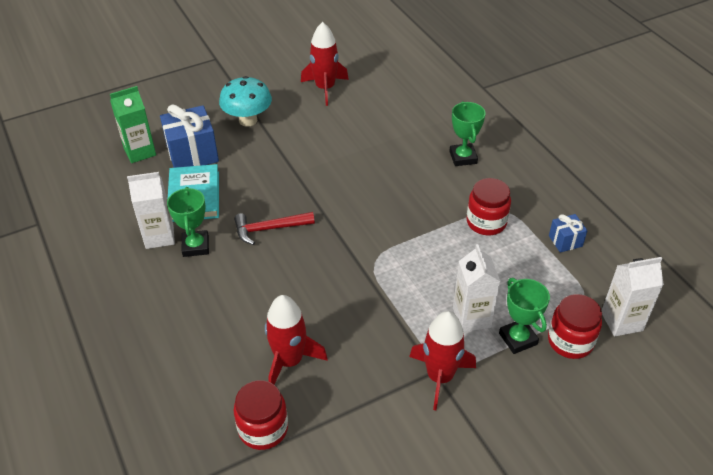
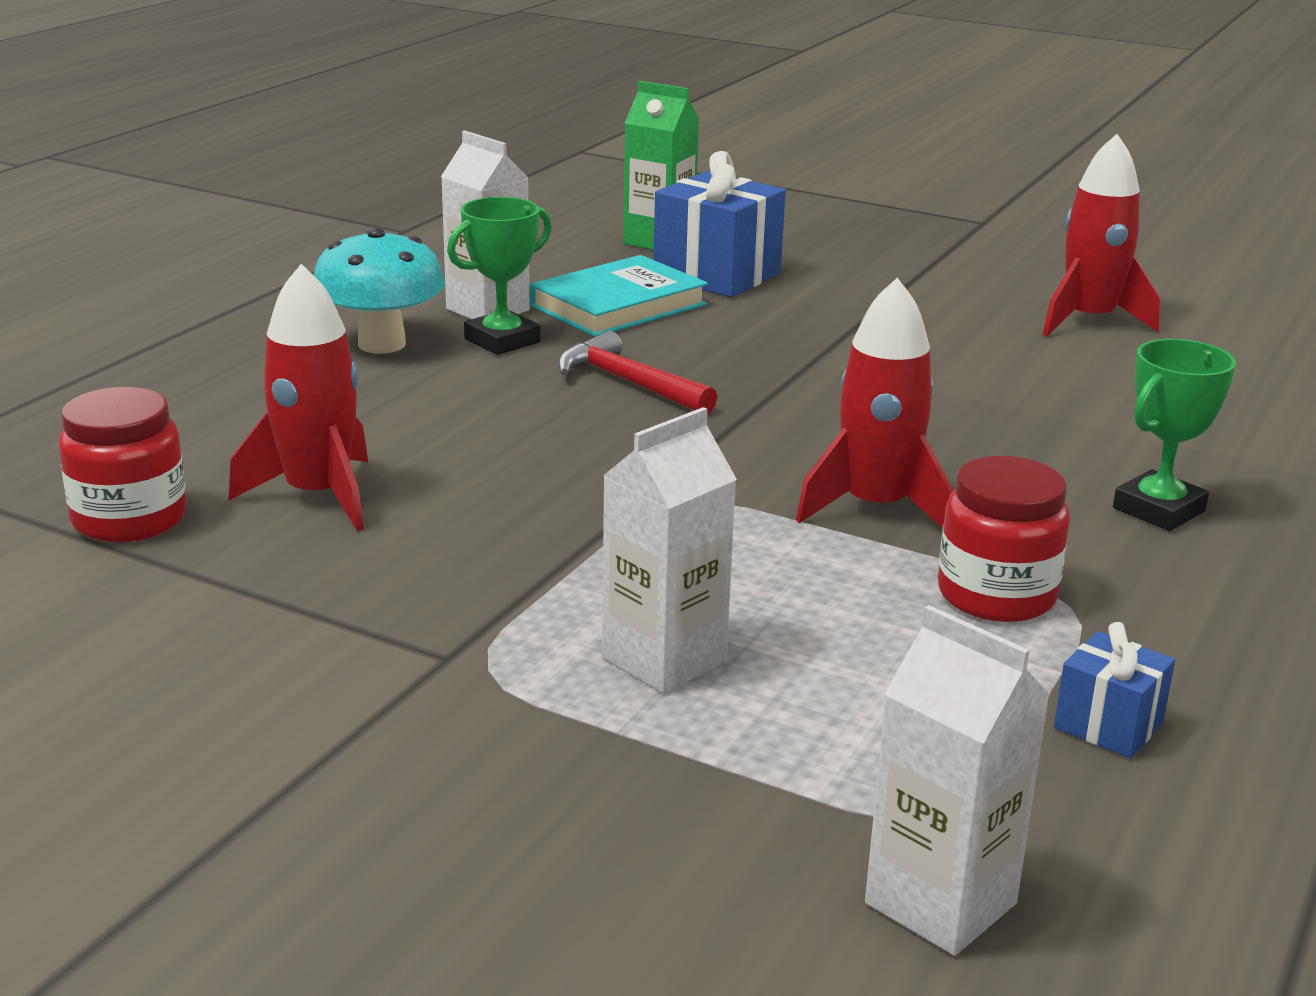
camera: 55 degrees right, 20 degrees down
(248, 120) = (876, 288): turquoise mushroom -> turquoise mushroom (381, 344)
(440, 377) = (439, 669): red rocket -> red rocket (876, 508)
(518, 339) = (672, 743): green trophy -> none
(570, 341) = (757, 829): red jar -> none

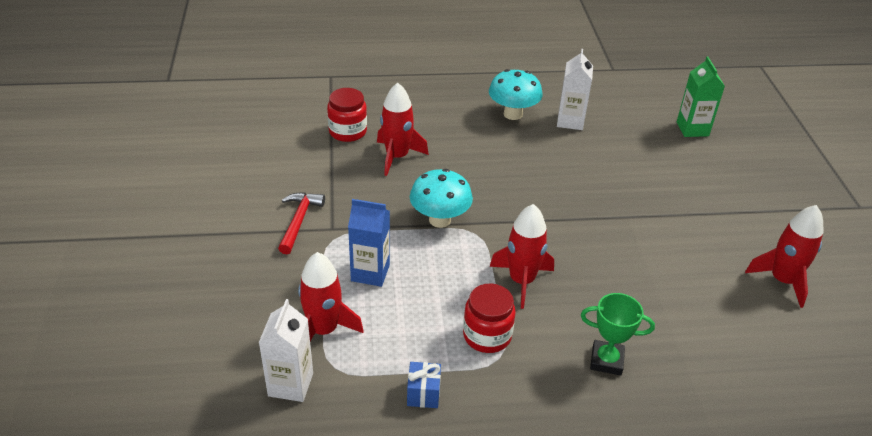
camera: 55 degrees right, 15 degrees up
(502, 341) = (549, 137): green trophy -> none
(594, 522) = (440, 220): none -> turquoise mushroom
(618, 305) = (615, 147): turquoise book -> none
(629, 383) = (551, 181): red hammer -> red hammer (299, 221)
(664, 660) = (370, 273): white carton -> blue carton
(717, 275) = (679, 158): blue gift -> none
(794, 788) = (324, 330): none -> red rocket

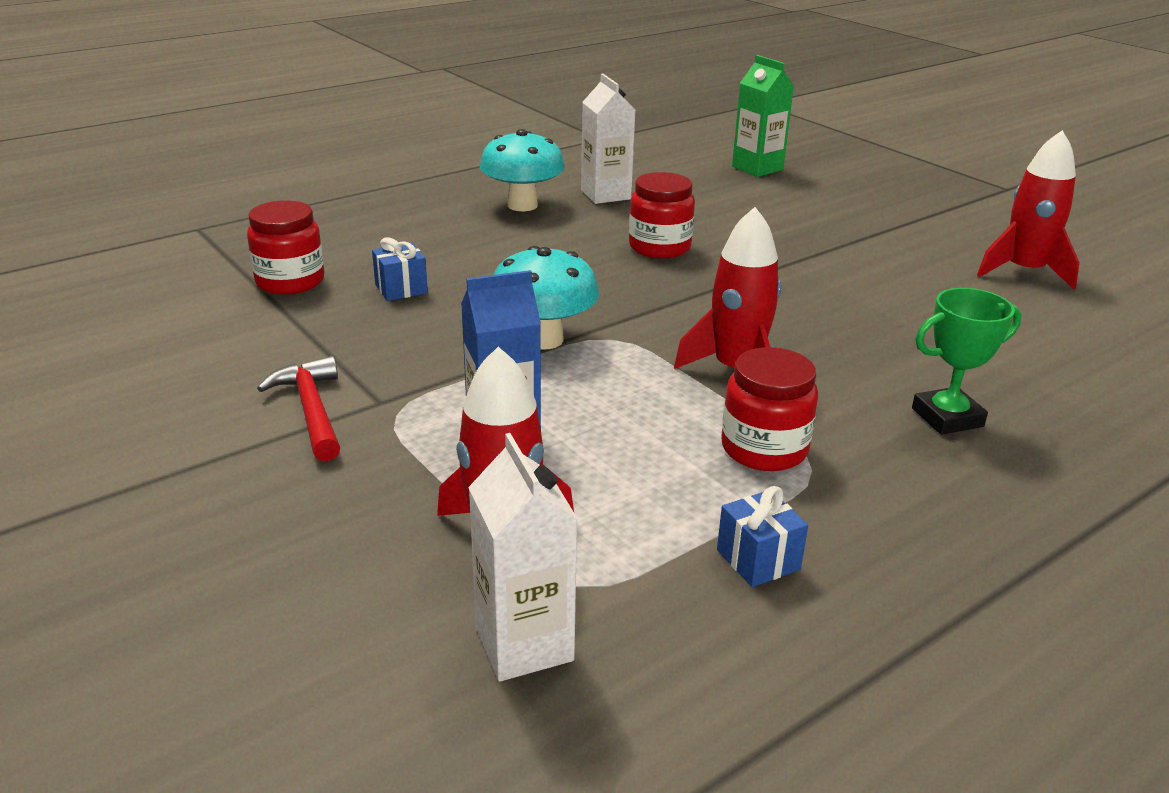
camera: 30 degrees left, 10 degrees down
(397, 157) = (401, 289): red rocket -> blue gift
(563, 176) = (659, 247): none -> red jar

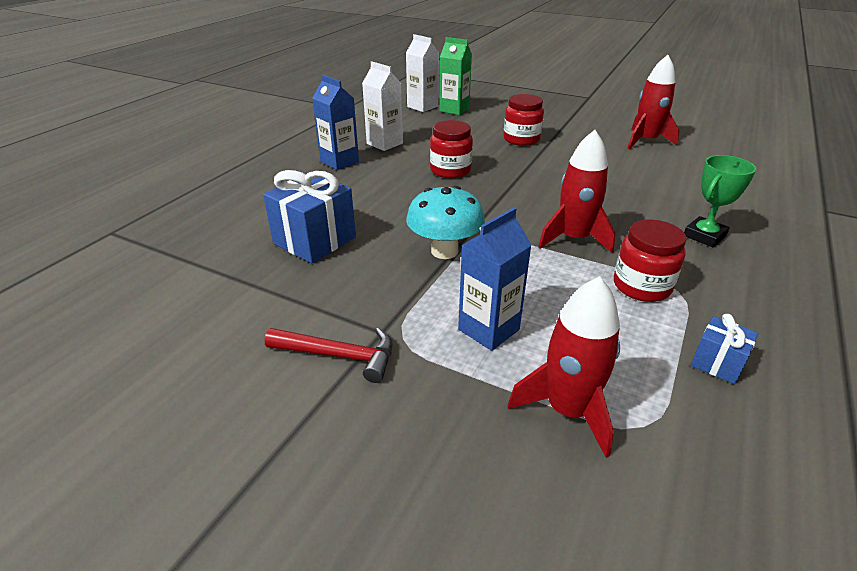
camera: 25 degrees left, 5 degrees up
(290, 281) = (226, 256): red jar -> red jar (521, 139)
(311, 410) = (339, 355): red hammer -> red hammer turned 150 degrees clockwise
(401, 289) = (315, 240): blue gift -> blue gift, size x1.92
(522, 205) = (339, 161): turquoise mushroom -> blue carton
(524, 644) = (662, 488): white carton -> white carton (422, 107)

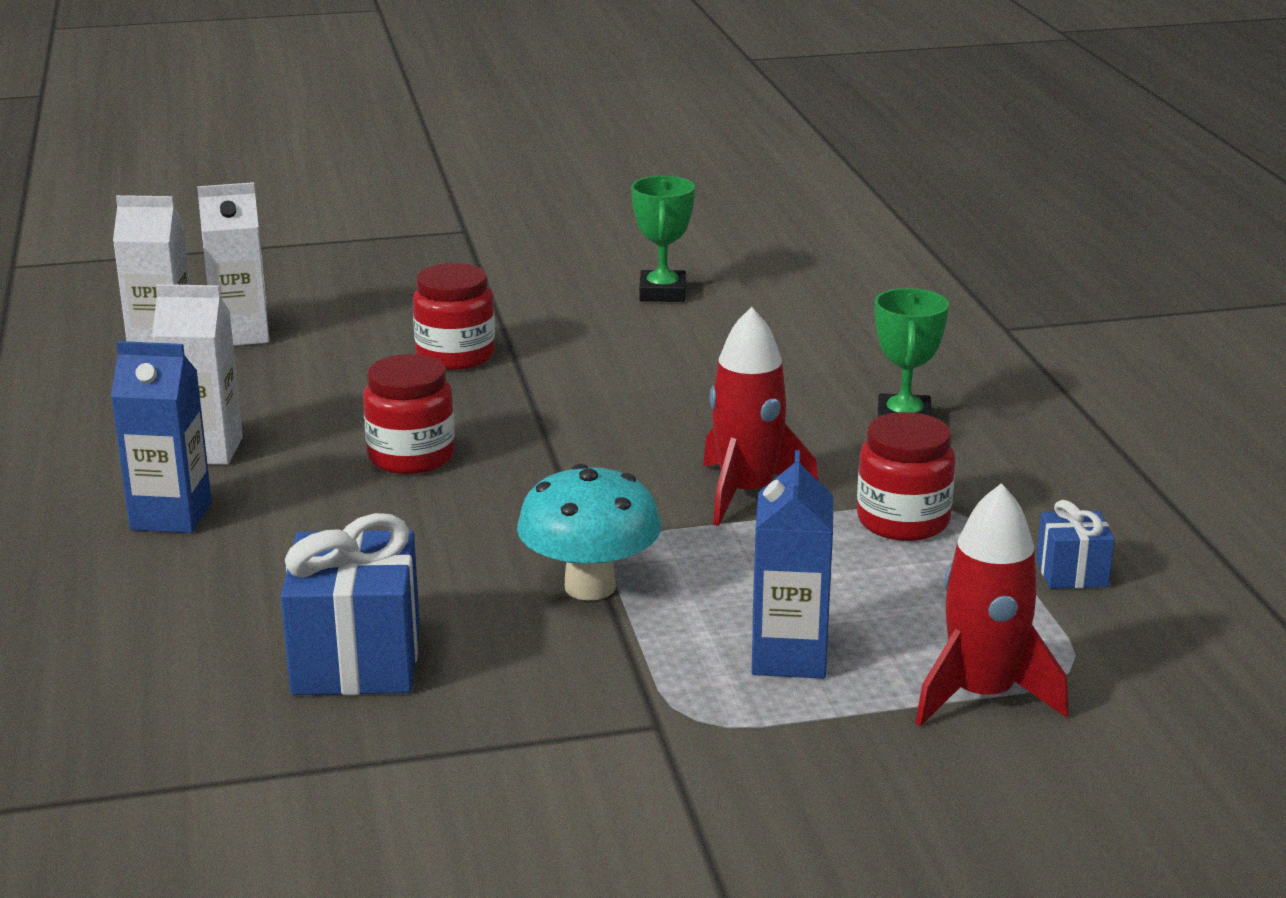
camera: 40 degrees left, 10 degrees down
(339, 355) = (645, 778): red hammer -> none
(454, 110) = (241, 334): green carton -> white carton
(645, 141) = (662, 293): red rocket -> green trophy

